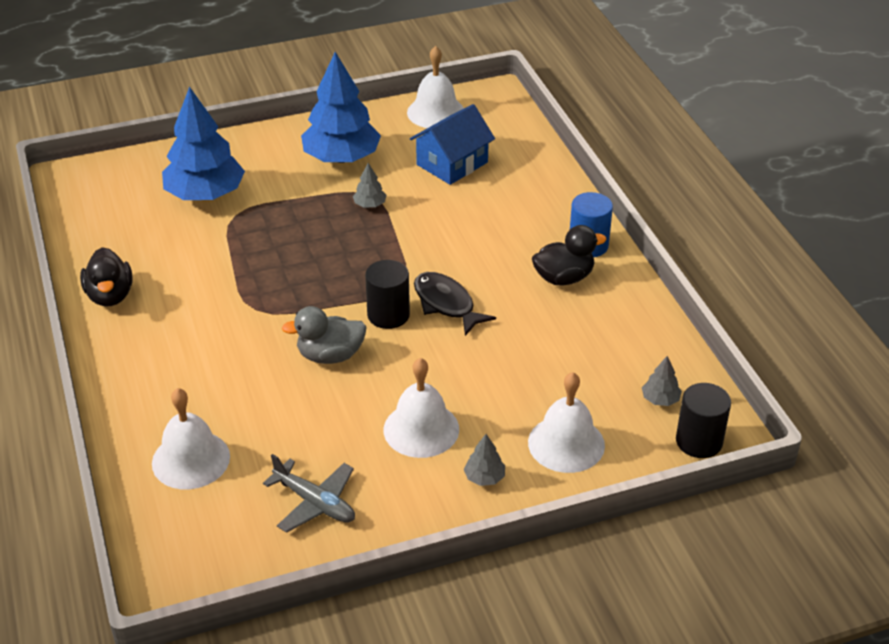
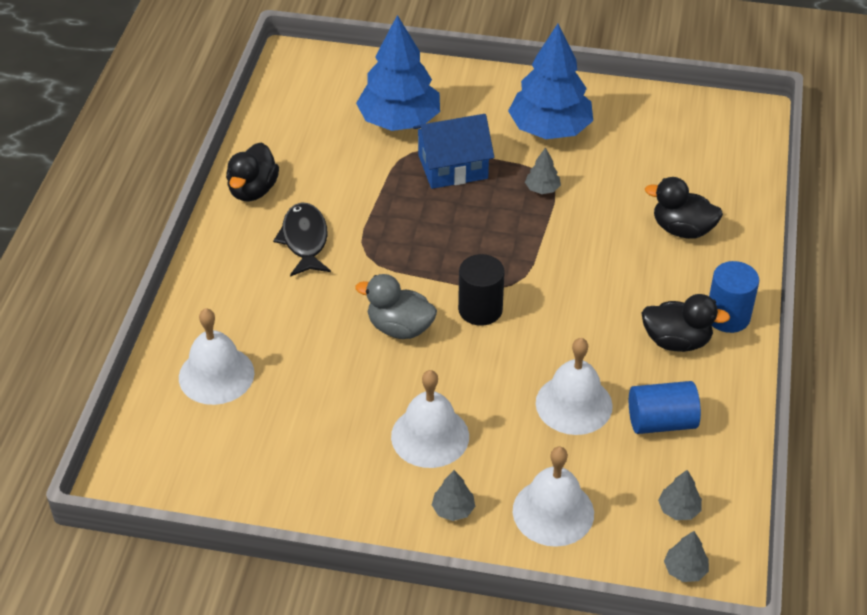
camera: 30 degrees right, 5 degrees up
(315, 503) = (290, 463): grey plane -> none
(436, 112) = (677, 113): white bell -> white bell (574, 404)
(446, 304) = (542, 321): black fish -> black fish (305, 240)
(452, 163) = (653, 175): blue house -> blue house (453, 167)
(505, 195) = (682, 229): none -> black duck
(597, 341) = (661, 422): none -> blue cylinder
(699, 441) = (685, 570): black cylinder -> grey tree

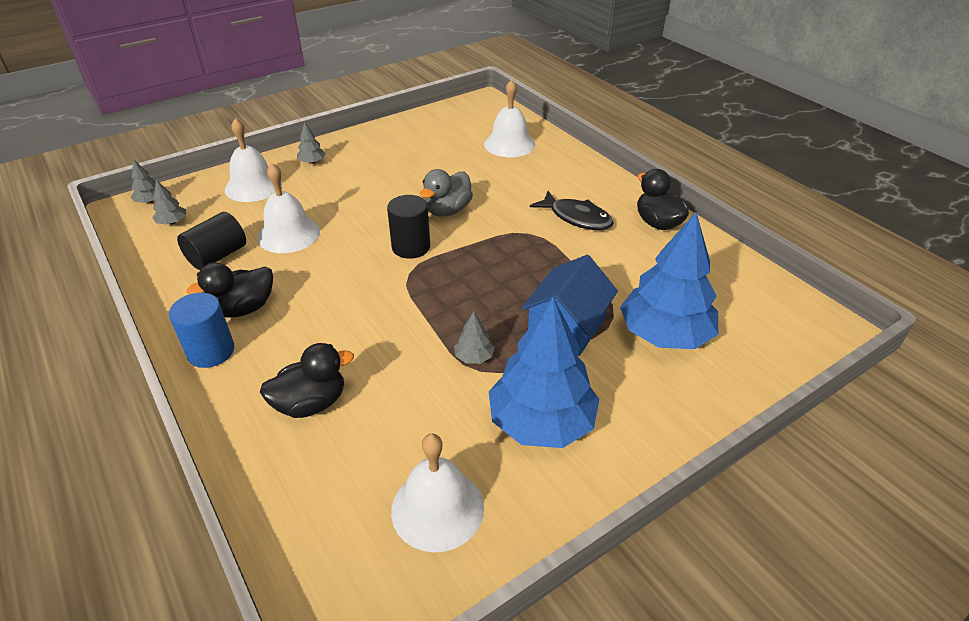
camera: 135 degrees right, 5 degrees down
(400, 328) = (447, 211): grey duck -> grey duck turned 150 degrees clockwise
(430, 436) = (361, 179): white bell -> white bell (437, 508)
(661, 422) = (217, 256): blue cylinder -> black cylinder

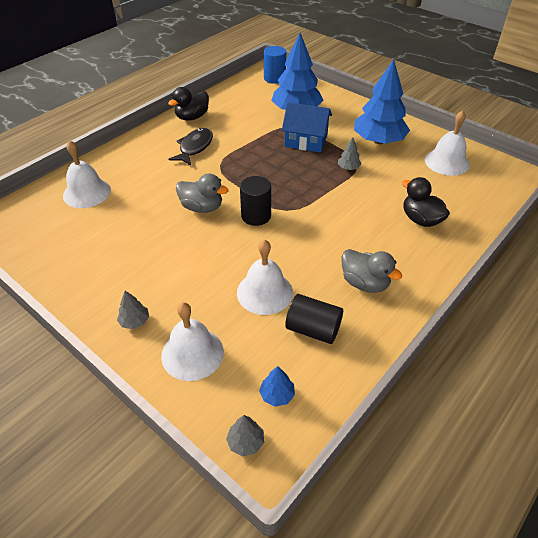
camera: 105 degrees left, 5 degrees up
(172, 222) = (277, 395): grey tree -> blue tree
(211, 351) = (413, 282): blue cylinder -> blue cylinder (274, 78)
(243, 308) = (365, 283): black duck -> grey duck

